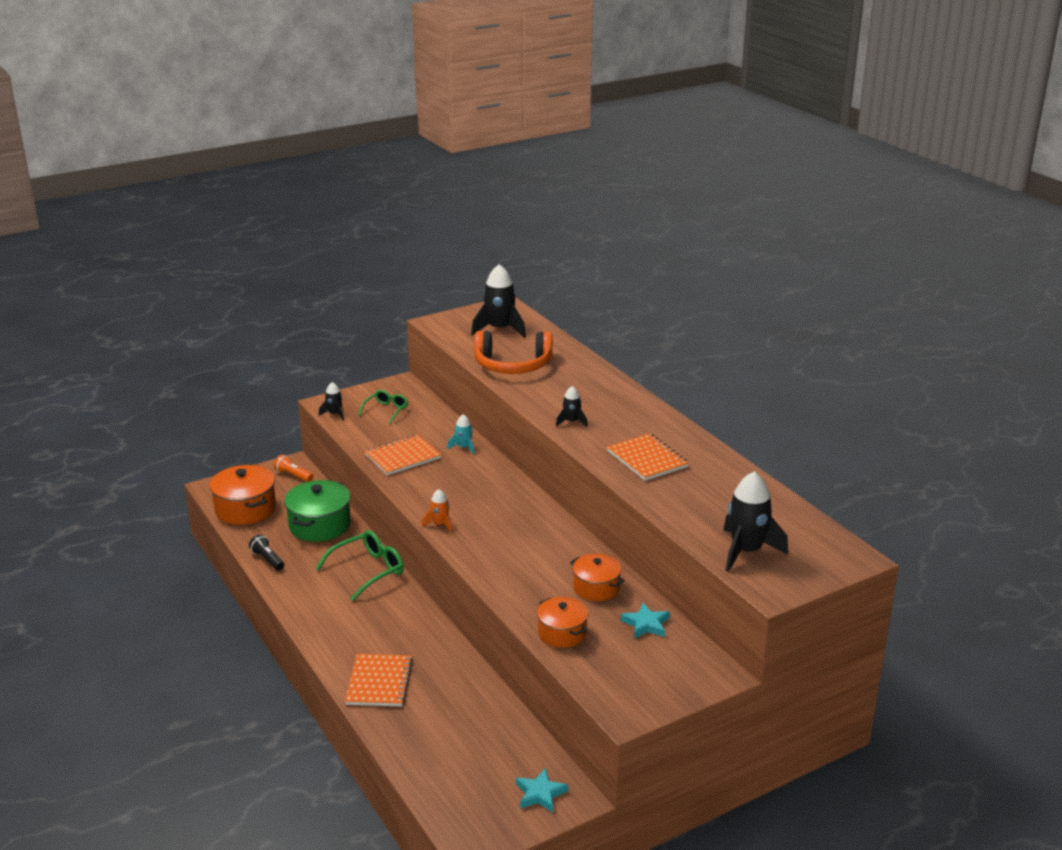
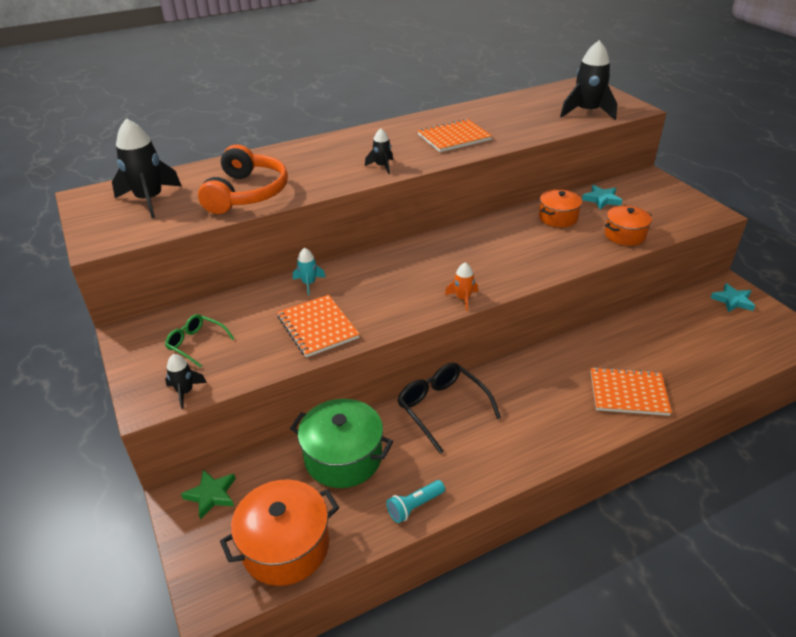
camera: 85 degrees left, 10 degrees up
(267, 559) = (415, 506): black flashlight -> turquoise flashlight
(293, 475) = (211, 495): orange flashlight -> green star
(367, 571) = (443, 409): green glasses -> black glasses

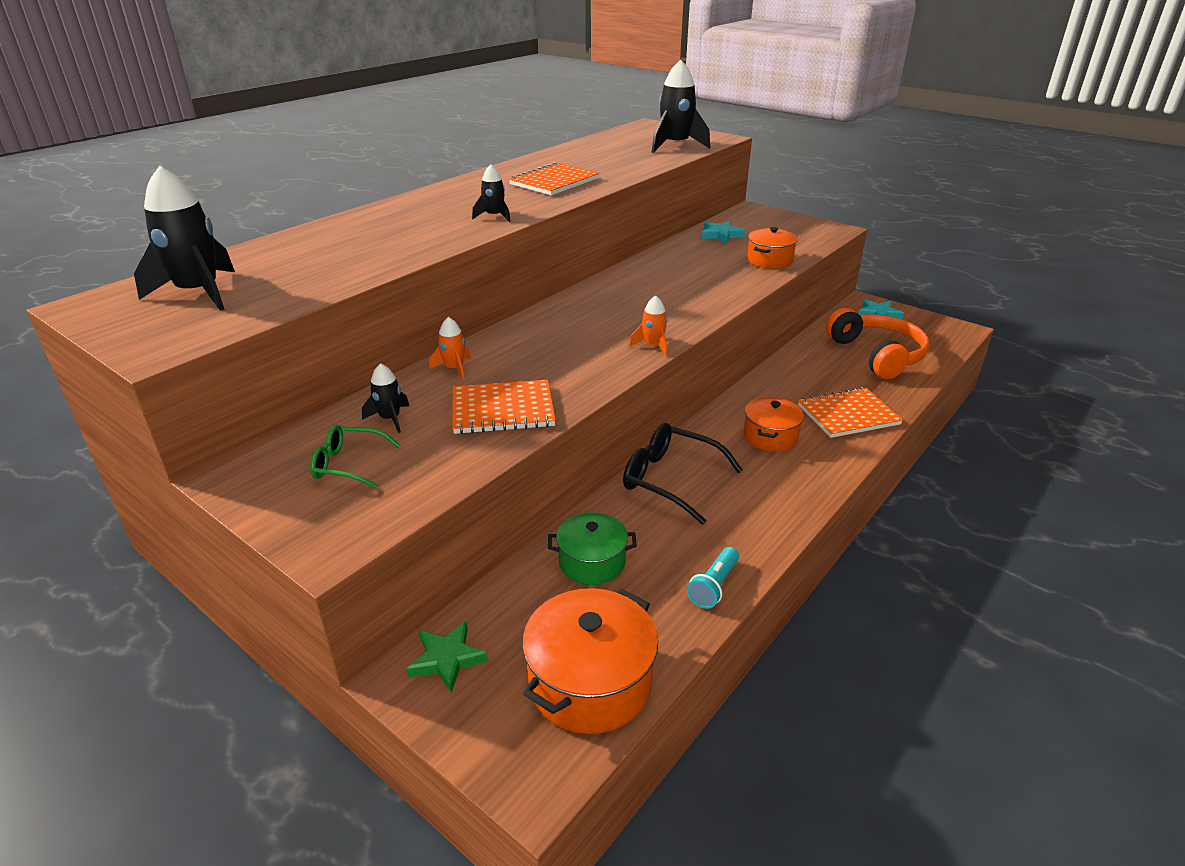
camera: 25 degrees left, 5 degrees down
(185, 392) = (376, 520): black rocket -> black rocket (390, 419)
(247, 193) = (340, 265): orange headphones -> orange headphones (877, 355)
(309, 283) = (454, 369): turquoise rocket -> orange rocket
(317, 327) = (503, 409): orange notebook -> orange notebook turned 45 degrees counterclockwise
(343, 457) = (592, 562): green pot -> green pot, size x0.64
(558, 217) = (690, 257): orange pot -> orange pot (770, 436)

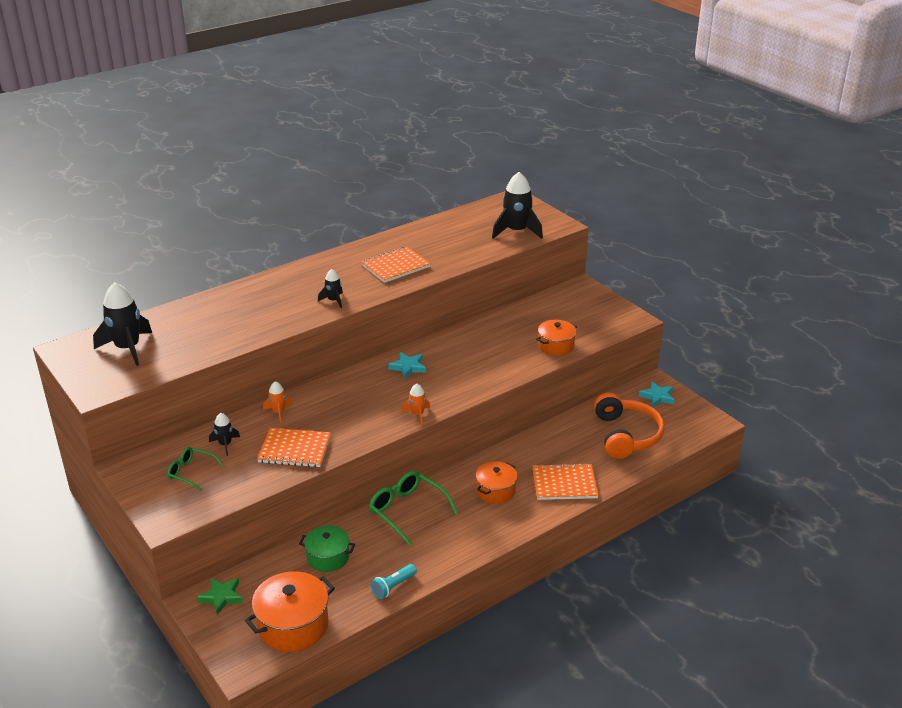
camera: 15 degrees right, 0 degrees up
(672, 480) = (408, 511): black glasses -> green glasses
(721, 235) = (536, 312): turquoise star -> turquoise star (408, 367)

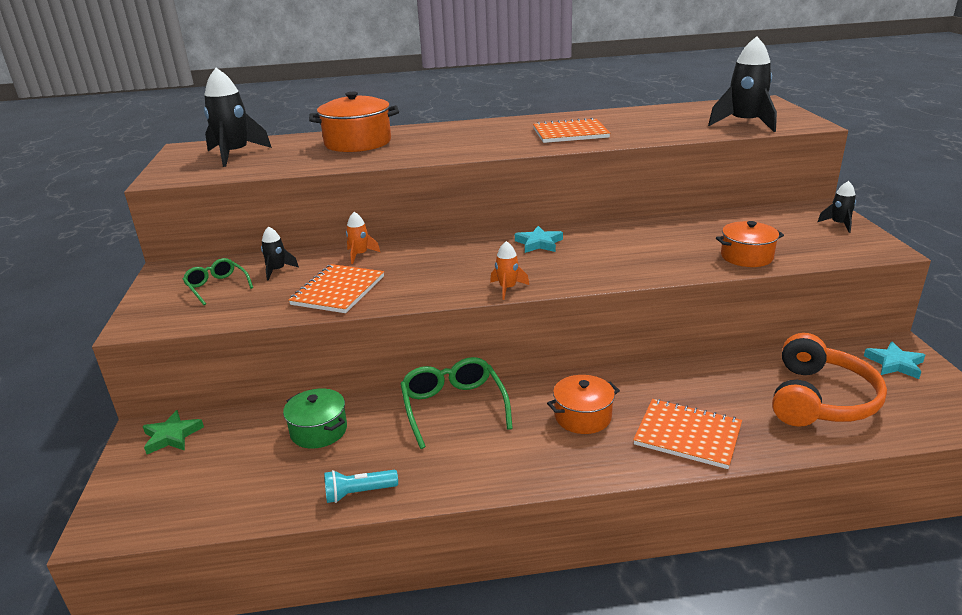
camera: 30 degrees right, 5 degrees down
(293, 625) = (204, 498): orange pot -> orange pot (358, 143)
(294, 449) = (338, 290): orange notebook -> orange notebook turned 75 degrees clockwise
(333, 300) = (472, 149): black rocket -> black rocket (839, 224)

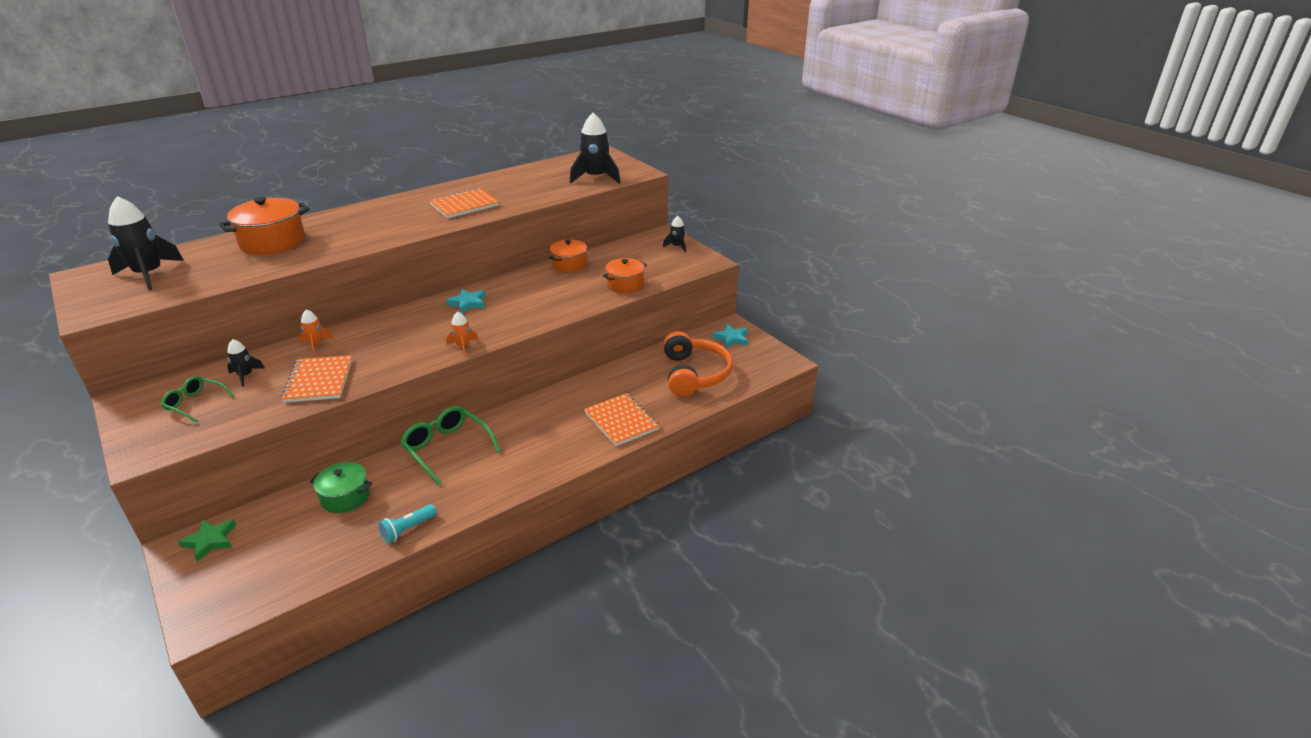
camera: 30 degrees left, 5 degrees up
(583, 416) = (547, 428): orange pot -> orange pot (569, 264)
(687, 435) = (621, 421): orange notebook -> orange notebook turned 60 degrees clockwise

